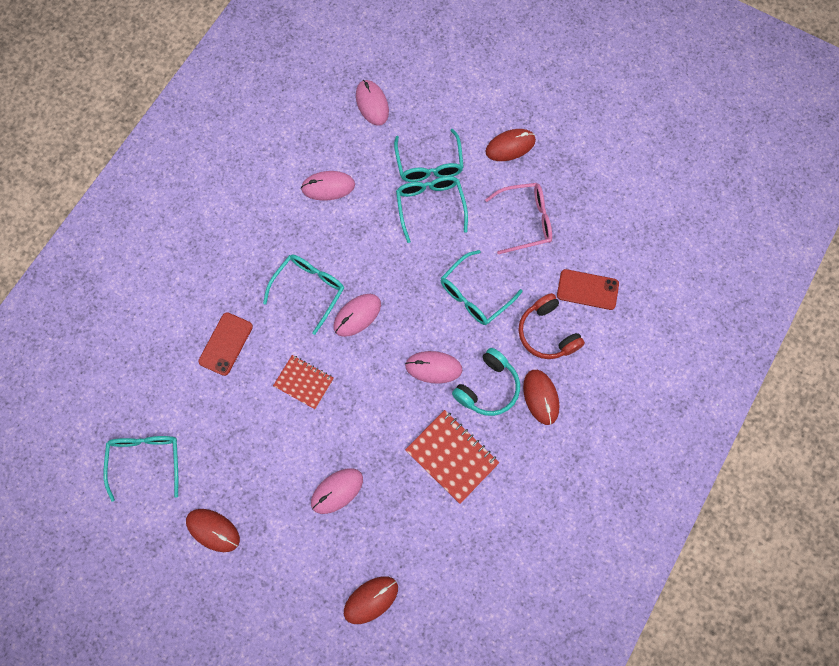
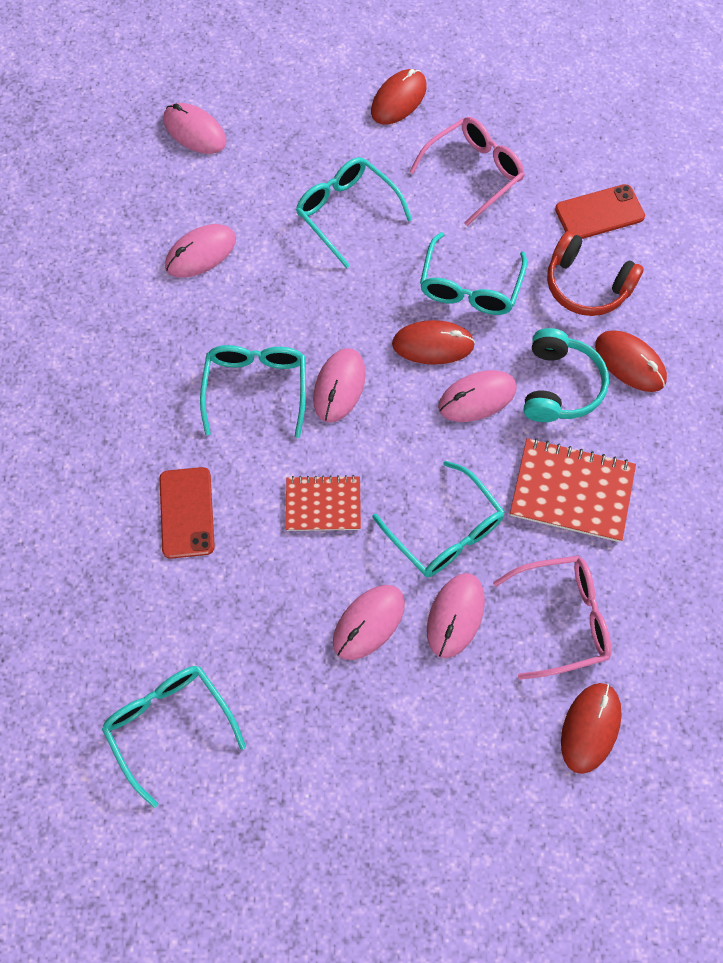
camera: 30 degrees left, 5 degrees down
(213, 530) = (322, 762): red mouse -> red mouse (433, 344)
(286, 466) = (369, 622): none -> pink mouse
(397, 528) = (562, 618): none -> pink glasses
(429, 164) = (313, 166): turquoise glasses -> turquoise glasses (446, 531)

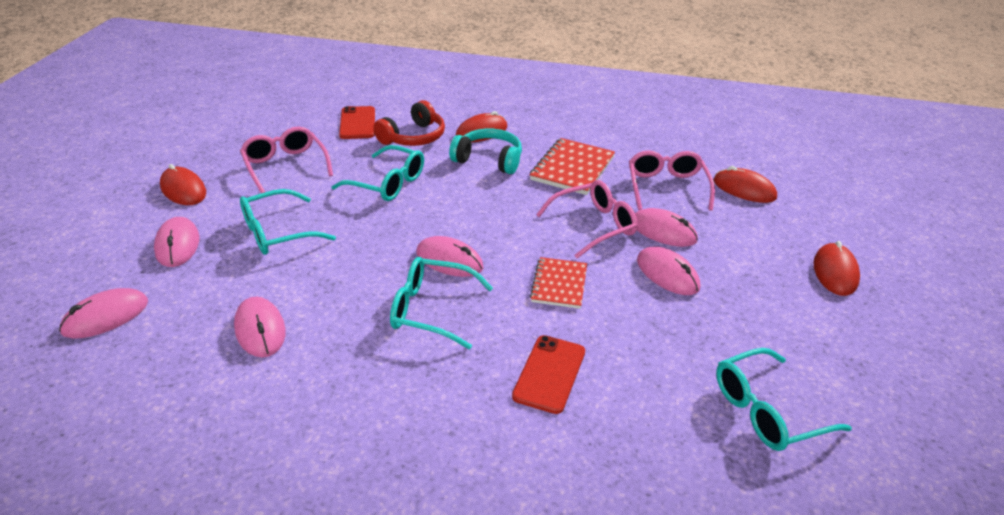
camera: 80 degrees left, 30 degrees down
(186, 512) = (549, 374): red phone -> red phone turned 75 degrees counterclockwise
(433, 344) = (431, 207): red mouse -> red mouse (835, 272)
(446, 531) = (594, 225): turquoise glasses -> pink glasses
(477, 398) = (486, 195): pink mouse -> pink mouse (177, 245)

